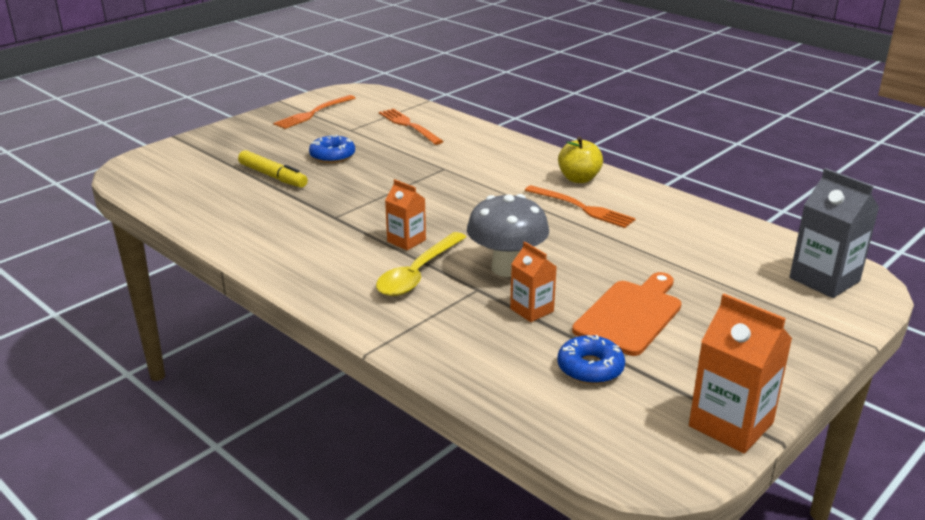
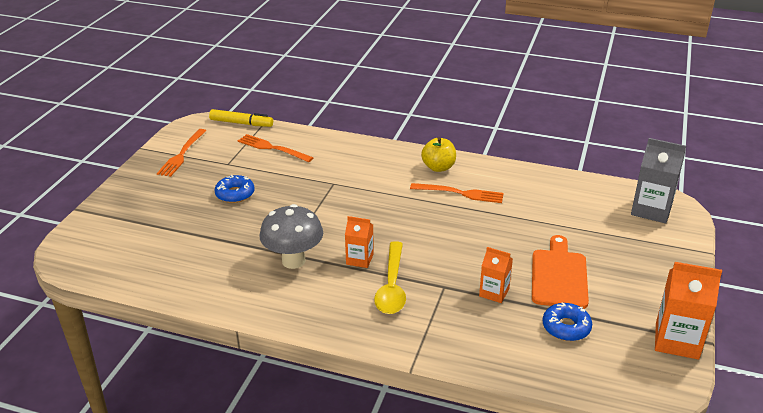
camera: 25 degrees left, 5 degrees up
(273, 176) = (202, 227): yellow marker -> yellow marker (241, 123)
(506, 268) = (450, 262): grey mushroom -> grey mushroom (293, 261)

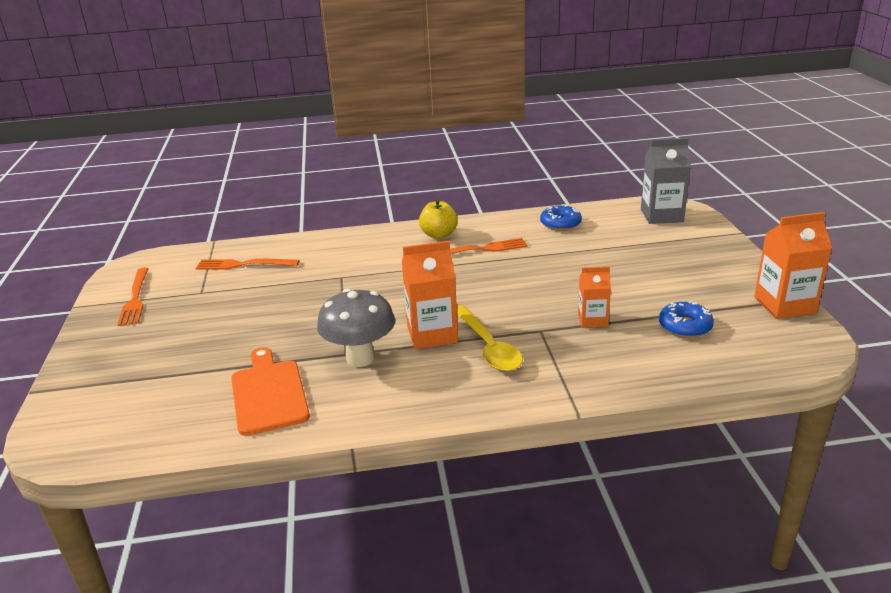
camera: 25 degrees left, 5 degrees down
(235, 194) = (235, 317): blue donut -> blue donut (560, 224)
(241, 123) = (186, 252): yellow marker -> none
(359, 259) = (432, 334): orange carton -> orange carton, size x1.66
(559, 276) = (637, 288): orange cutting board -> orange cutting board (269, 393)

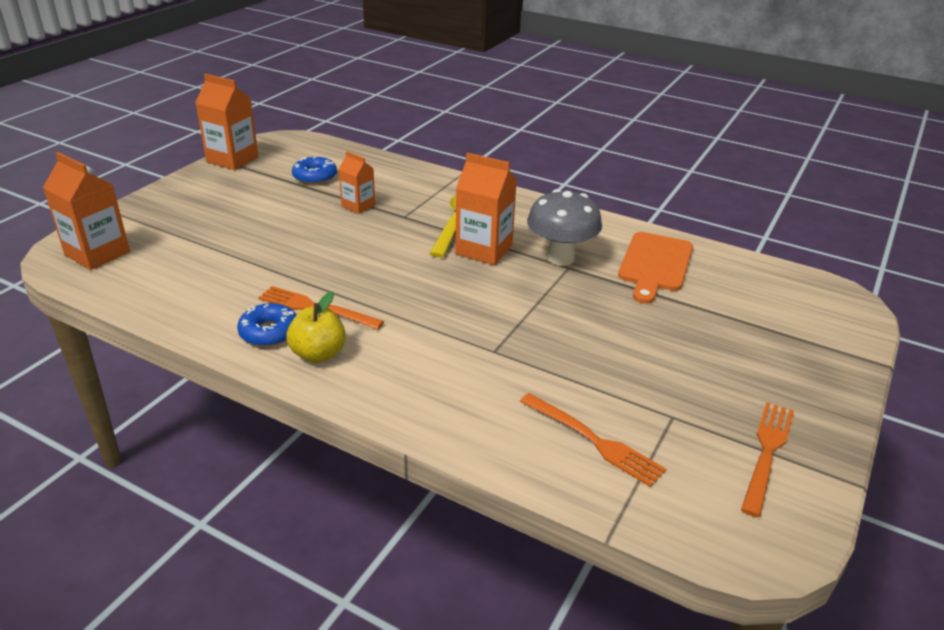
camera: 145 degrees left, 5 degrees up
(560, 224) = (188, 296): blue donut -> blue donut (269, 332)
(661, 215) = (97, 253): grey carton -> orange carton

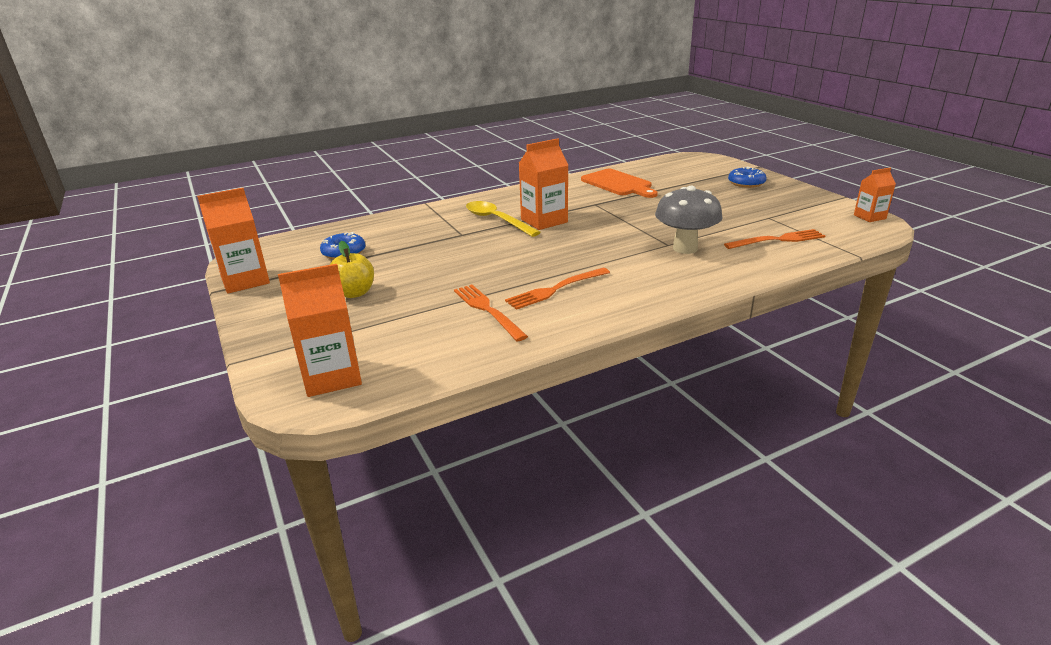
camera: 55 degrees left, 5 degrees down
(269, 332) = (571, 313): blue donut -> blue donut (746, 183)
(318, 354) = (619, 300): yellow apple -> yellow apple (354, 293)
(358, 206) = (421, 246): orange carton -> orange carton (869, 217)
(560, 258) = (582, 203): grey mushroom -> grey mushroom (685, 248)
(767, 451) = (811, 206): orange fork -> orange fork (487, 310)

